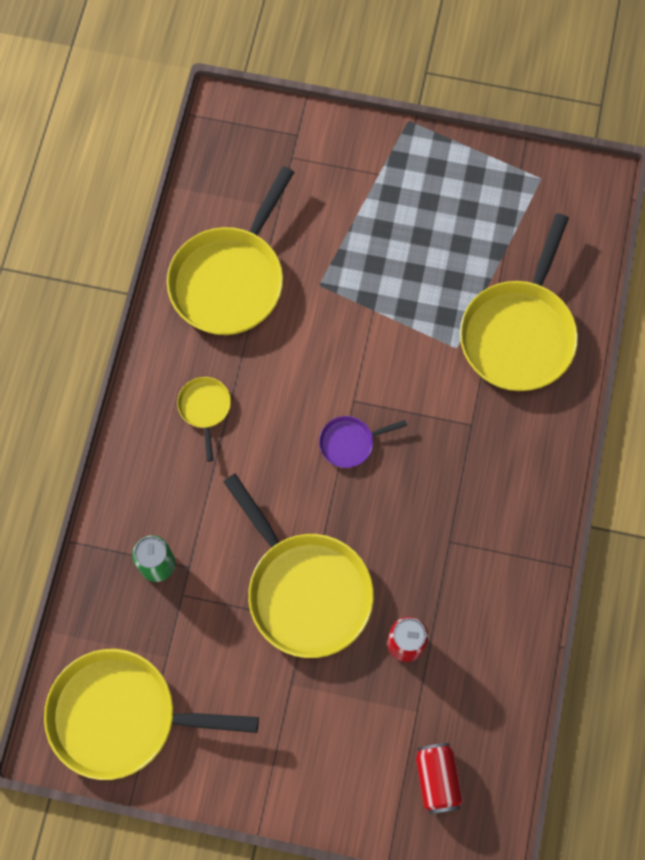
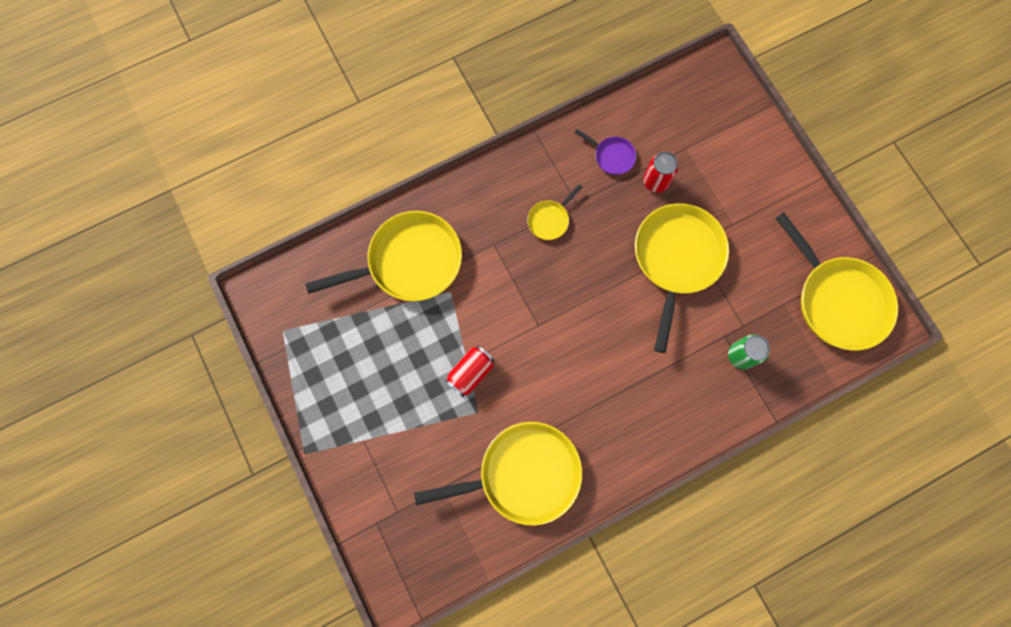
camera: 130 degrees left, 5 degrees up
(205, 409) = (623, 412): yellow pan -> yellow pan (550, 219)
(350, 443) = (567, 305): purple pan -> purple pan (611, 156)
(437, 779) = (710, 112): red can -> red can (470, 373)

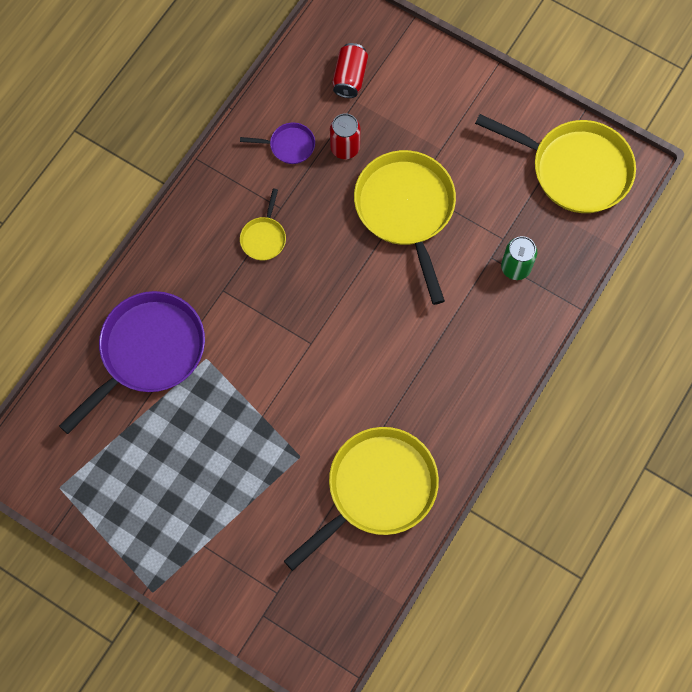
camera: 30 degrees left, 5 degrees down
(409, 262) = (148, 352): yellow pan -> purple pan
(470, 373) = (271, 424): red can -> red can (350, 77)

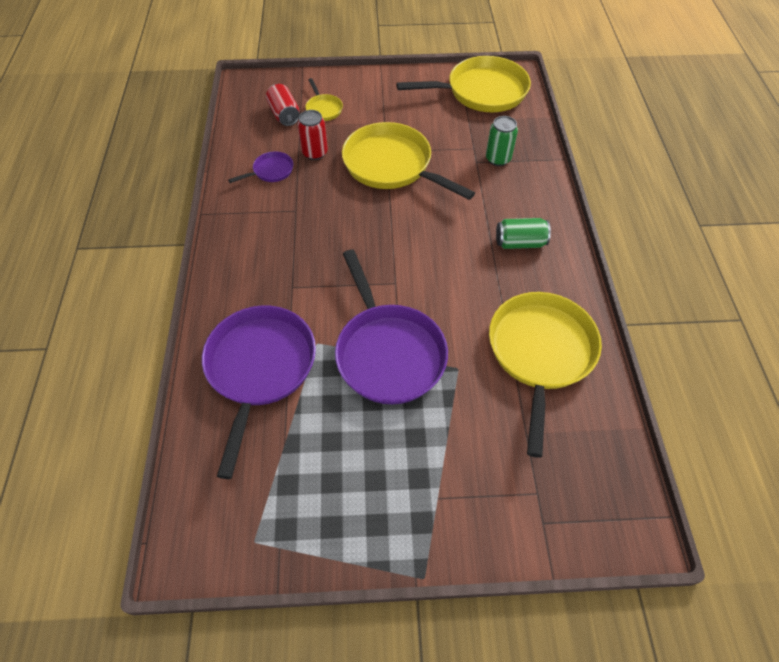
camera: 35 degrees left, 15 degrees down
(256, 404) = (388, 352): none -> purple pan
(264, 237) = (298, 235): yellow pan -> yellow pan (323, 109)
(453, 375) = (520, 243): none -> green can

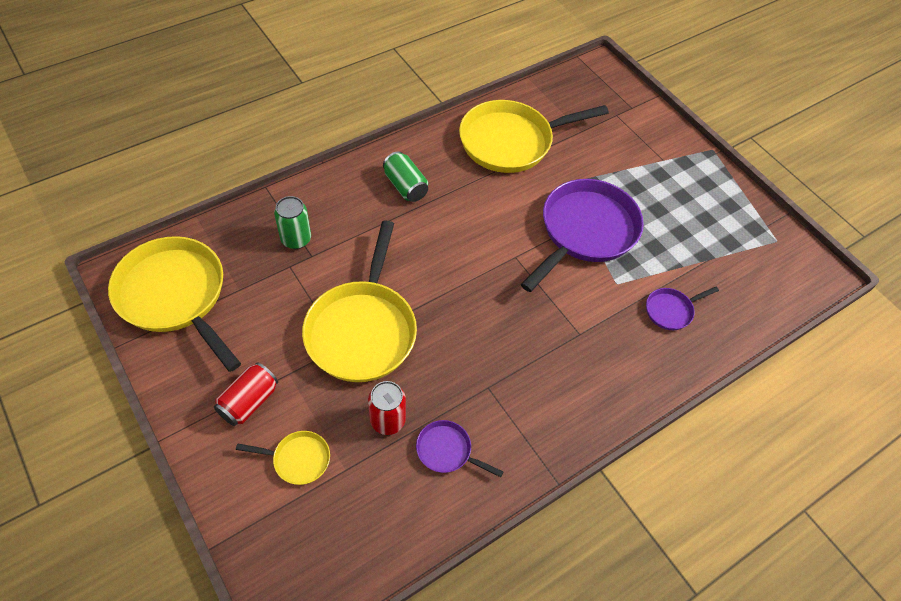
camera: 125 degrees left, 0 degrees up
(260, 369) = (671, 310): purple pan -> purple pan, size x0.45
(284, 115) = (335, 502): red can -> red can (249, 401)
(323, 109) = (298, 459): yellow pan -> yellow pan turned 60 degrees clockwise

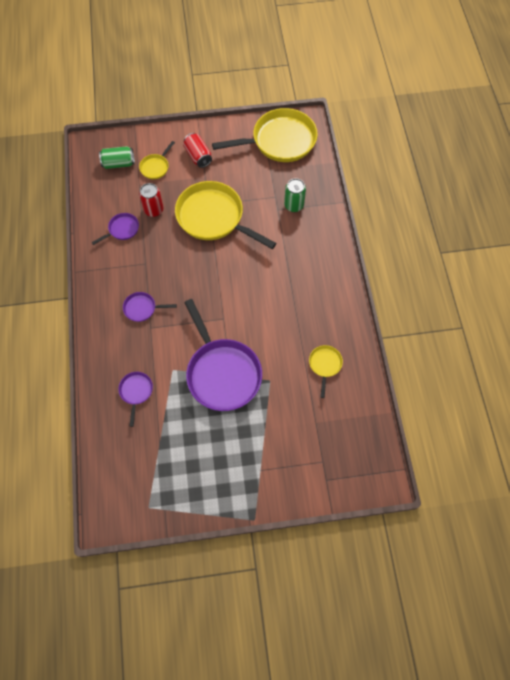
camera: 120 degrees right, 10 degrees up
(405, 186) = (310, 279): green can -> green can (118, 163)
(511, 141) = (325, 365): yellow pan -> yellow pan, size x0.45
(559, 357) = (142, 308): none -> purple pan

